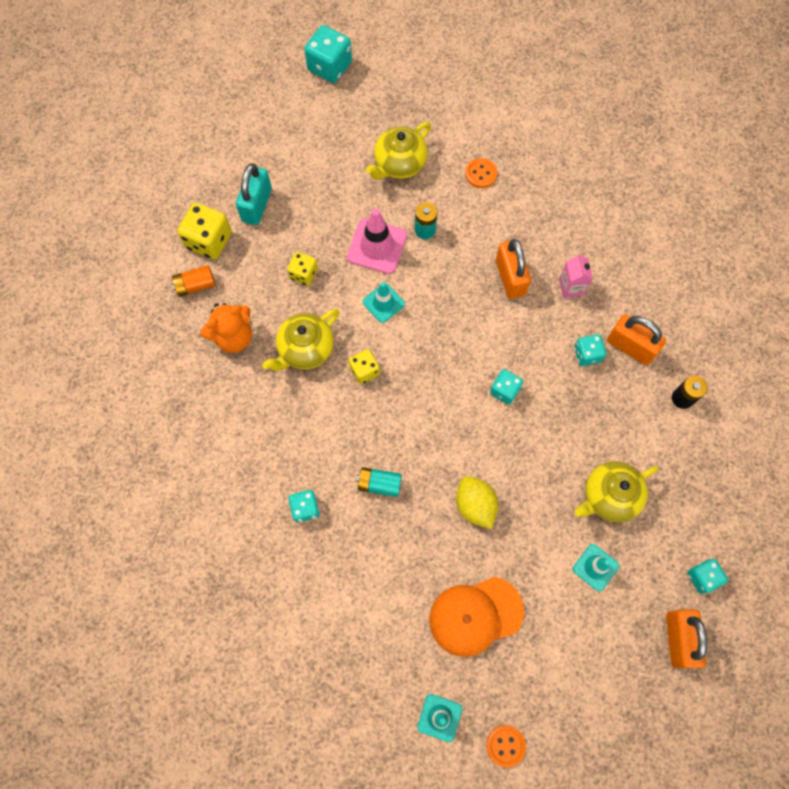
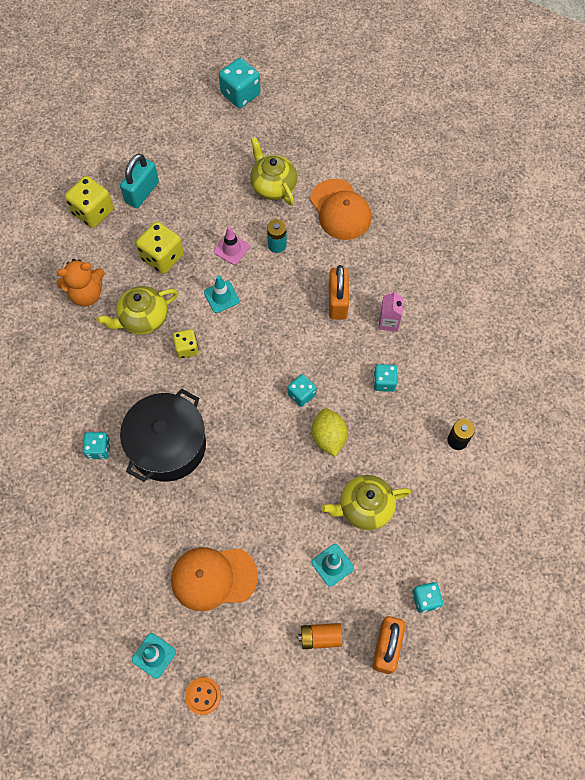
camera: 15 degrees right, 5 degrees down
(195, 285) = (69, 245): orange battery -> orange battery (320, 637)
(303, 274) = (162, 257): yellow dice -> yellow dice, size x1.65
(377, 246) = (231, 249): pink traffic cone -> pink traffic cone, size x0.63
(379, 484) = (168, 445): turquoise battery -> black pot
(399, 164) = (273, 186): yellow teapot -> yellow teapot turned 90 degrees clockwise
(475, 505) = (244, 484): yellow lemon -> yellow lemon (328, 437)
(481, 174) = (340, 210): orange button -> orange cap
(630, 347) = (425, 385): orange padlock -> none

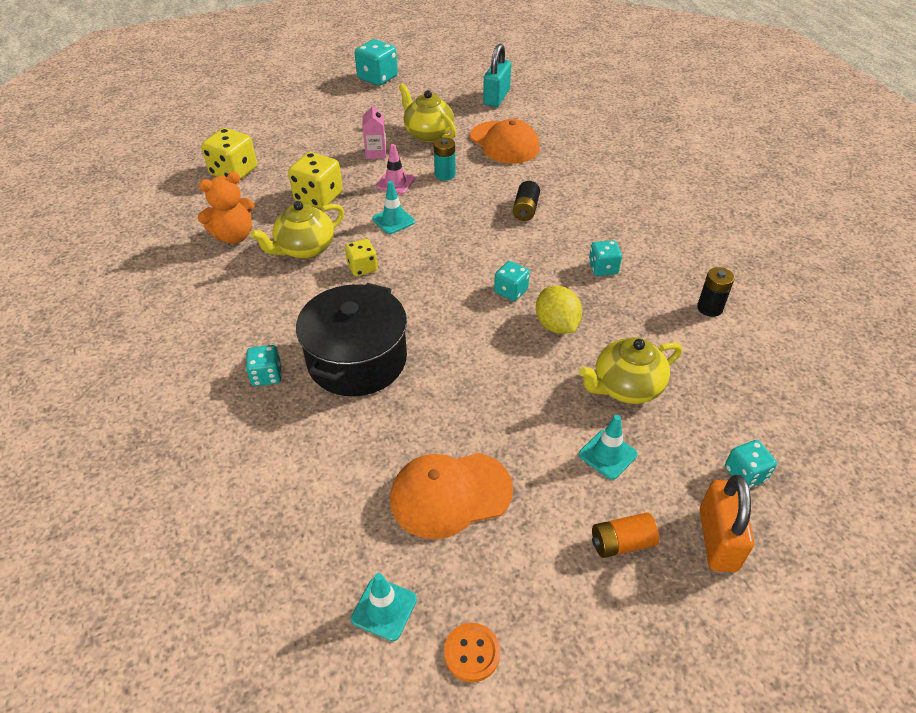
camera: 10 degrees left, 20 degrees down
(142, 192) = (287, 152): turquoise padlock -> turquoise padlock (496, 97)
(337, 301) = (525, 210): orange padlock -> black battery
(388, 322) = (588, 219): pink carton -> pink carton (376, 153)

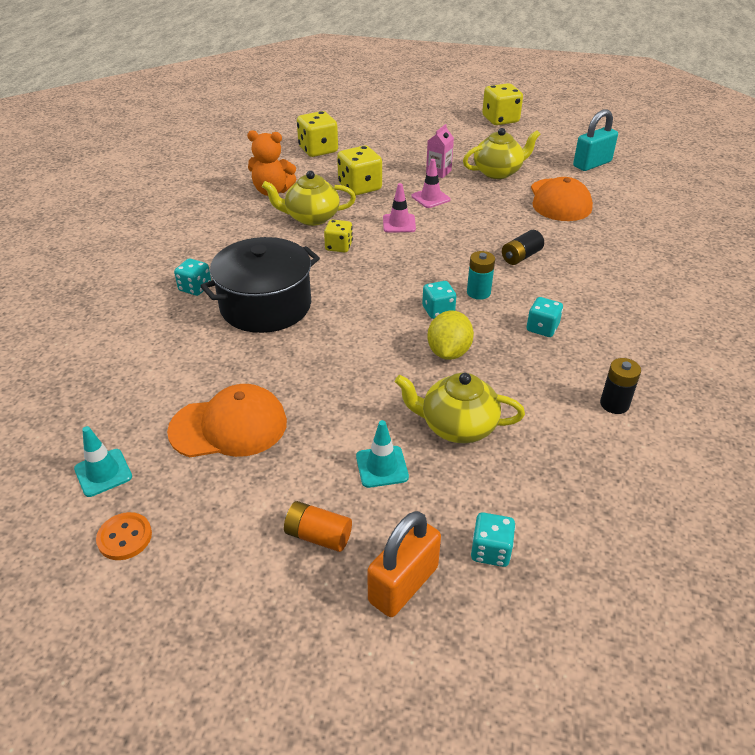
camera: 35 degrees right, 5 degrees down
(377, 78) = (500, 119): turquoise dice -> yellow dice
(393, 220) = (399, 223): turquoise traffic cone -> pink traffic cone
(428, 134) = (498, 172): yellow teapot -> yellow teapot turned 75 degrees clockwise
(445, 174) = (478, 206): turquoise battery -> turquoise battery (478, 292)
(450, 494) = (229, 426): orange cap -> orange cap turned 150 degrees clockwise

